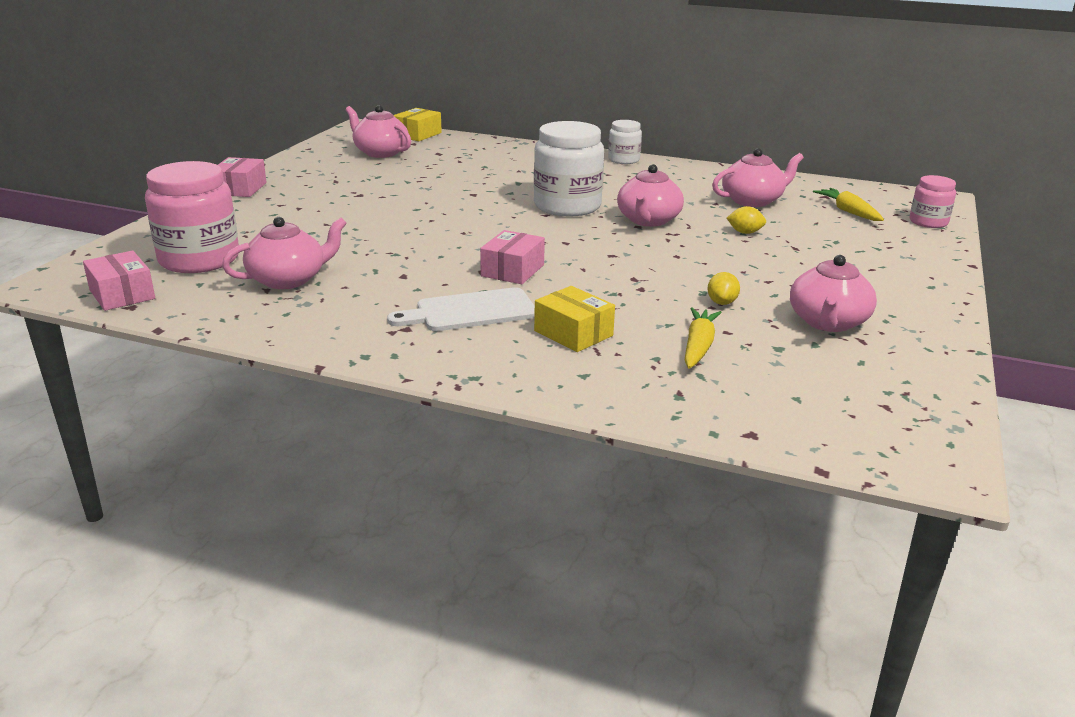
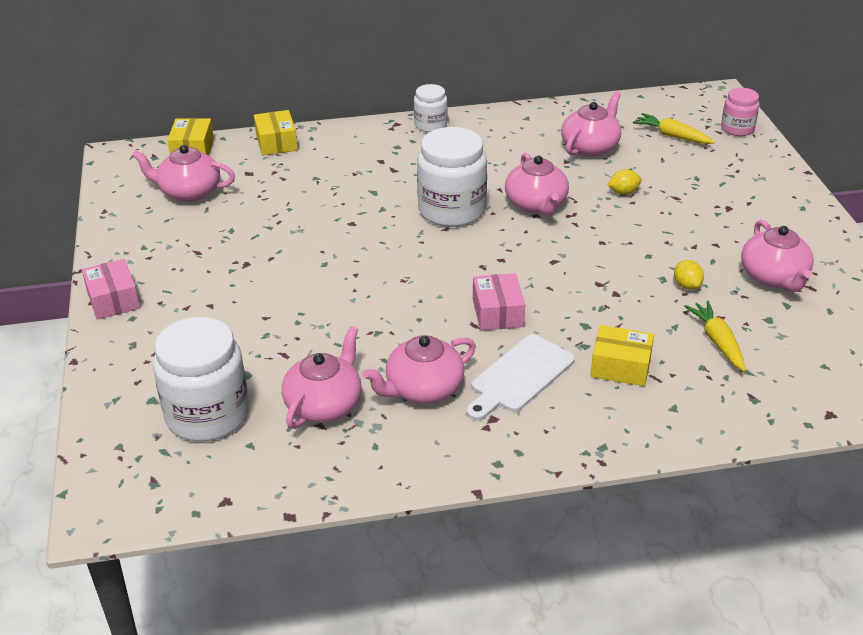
camera: 30 degrees left, 10 degrees up
(122, 294) = (195, 490): pink box -> none
(199, 259) = (207, 415): pink jar -> white jar
(377, 294) = (423, 389): none -> pink teapot
(484, 143) = (276, 142): none -> yellow box

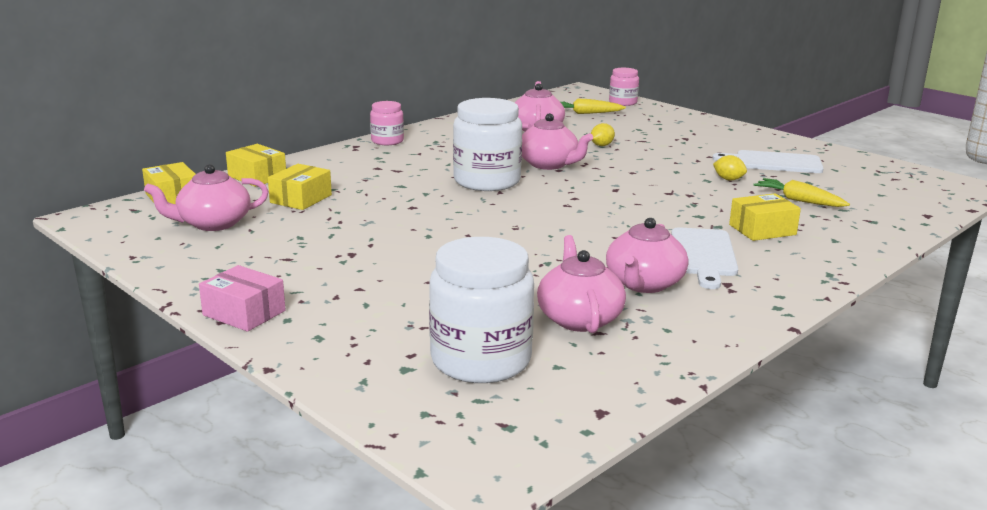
camera: 35 degrees left, 15 degrees down
(279, 183) = (301, 199): none -> yellow box
(430, 125) = (387, 141): white jar -> pink jar
(498, 313) = (624, 226): pink box -> none
(774, 277) = (774, 162): pink teapot -> white cutting board

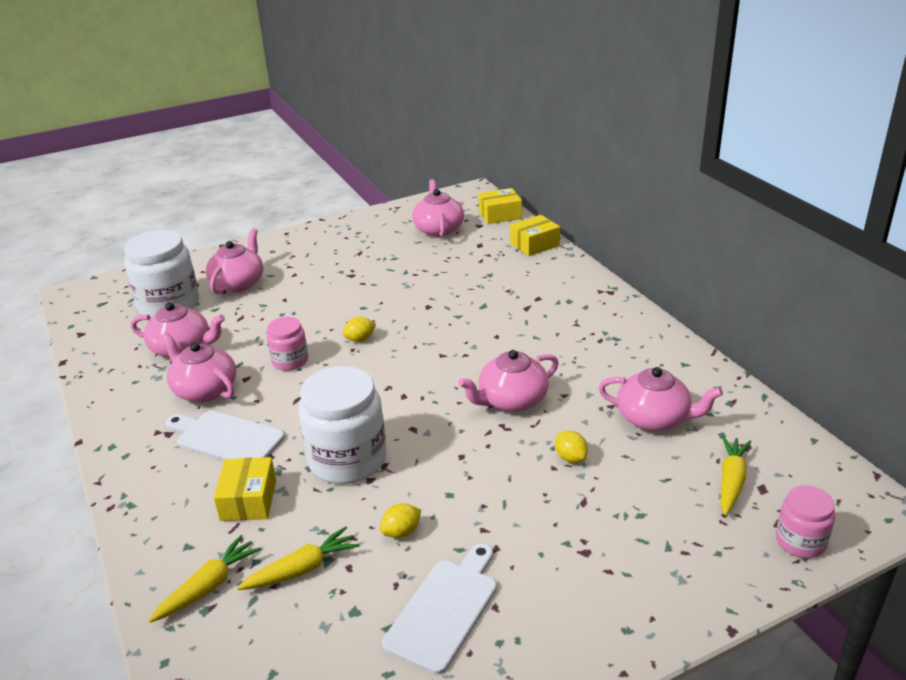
camera: 110 degrees right, 10 degrees up
(244, 313) = (291, 239): pink box -> none
(301, 199) = (472, 260): yellow box -> none
(387, 141) = (623, 310): pink jar -> pink jar (290, 361)
(397, 322) = (238, 283): none -> pink teapot
(487, 181) = (475, 352): white jar -> white jar (347, 460)
(494, 227) = (360, 339): none -> yellow lemon
(855, 224) = (208, 587): none -> yellow carrot

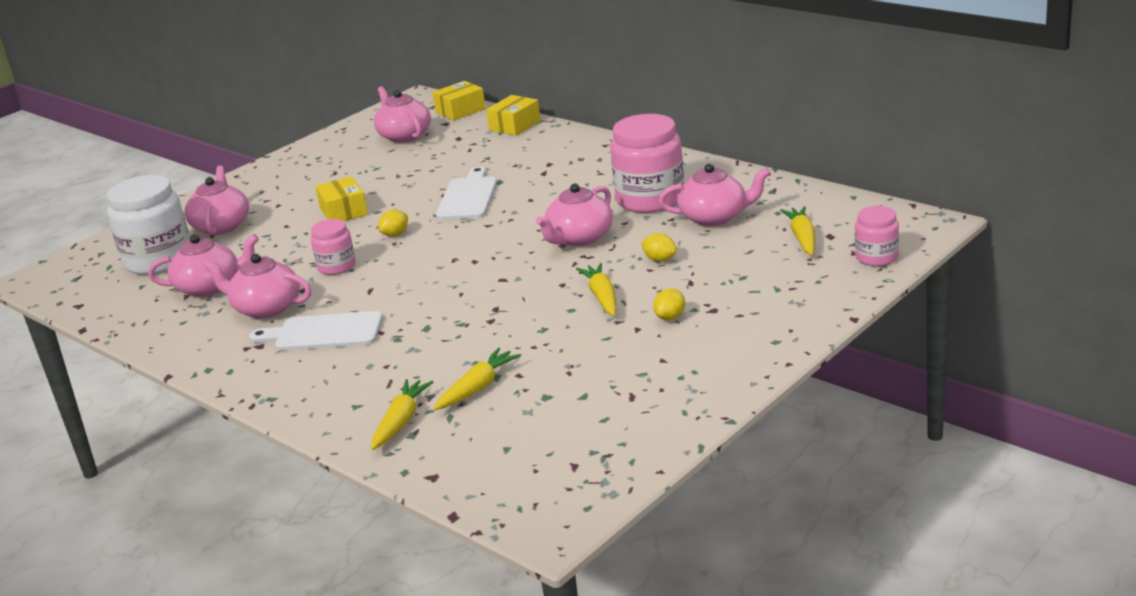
camera: 20 degrees left, 5 degrees down
(248, 500) = (386, 363): yellow box -> yellow box (343, 211)
(347, 460) = (457, 314): white jar -> none
(401, 532) = (547, 342): yellow lemon -> yellow lemon (670, 317)
(444, 610) = (622, 373): white cutting board -> white cutting board (468, 197)
(487, 489) = (602, 297): none -> yellow carrot
(604, 373) = (650, 199): none -> pink jar

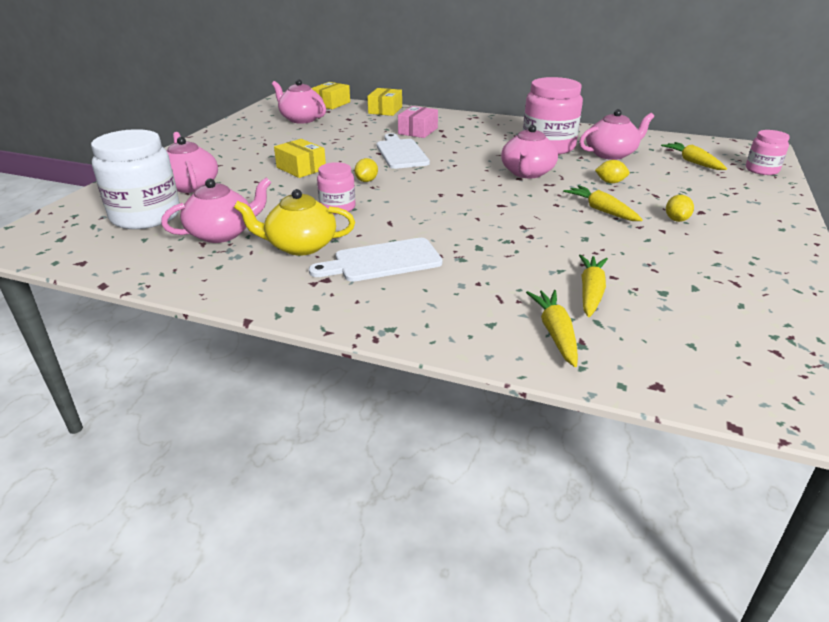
camera: 25 degrees left, 5 degrees up
(266, 308) = (300, 246): pink teapot -> yellow teapot
(520, 163) = (418, 131): none -> pink box

